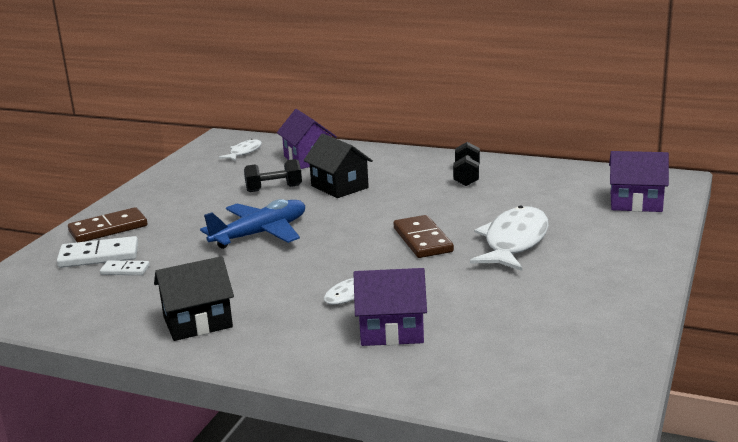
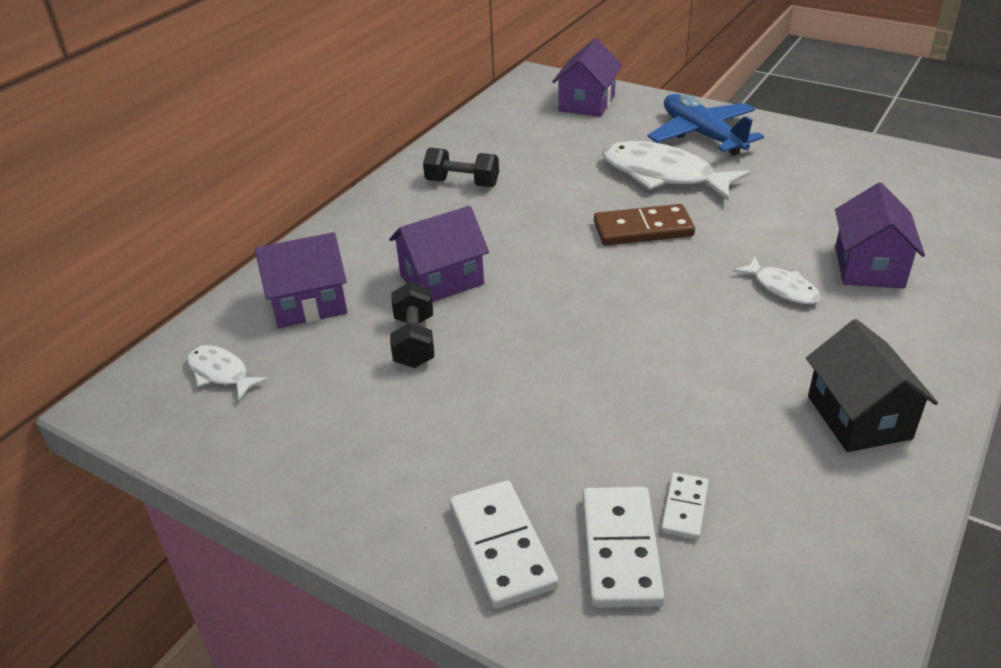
camera: 80 degrees left, 15 degrees up
(108, 229) = (501, 546): brown domino -> white domino
(260, 234) = (584, 358): blue plane -> blue plane (702, 135)
(339, 187) = (442, 280): black house -> purple house

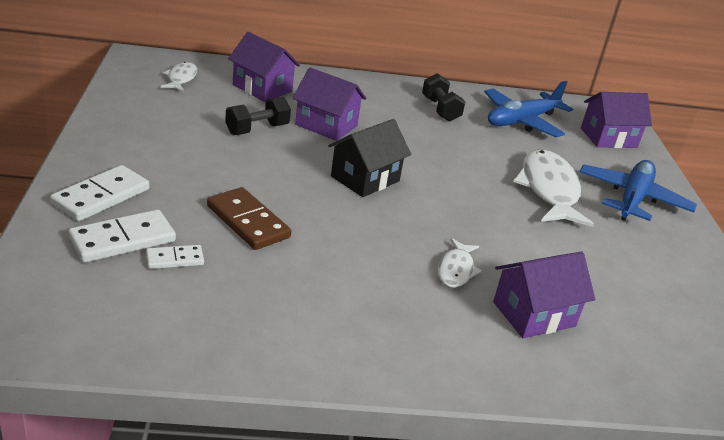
camera: 50 degrees right, 5 degrees down
(522, 140) = (521, 121): none -> blue plane
(643, 229) = (465, 192): brown domino -> brown domino (247, 222)
(858, 417) = (326, 328): black house -> black house (365, 178)

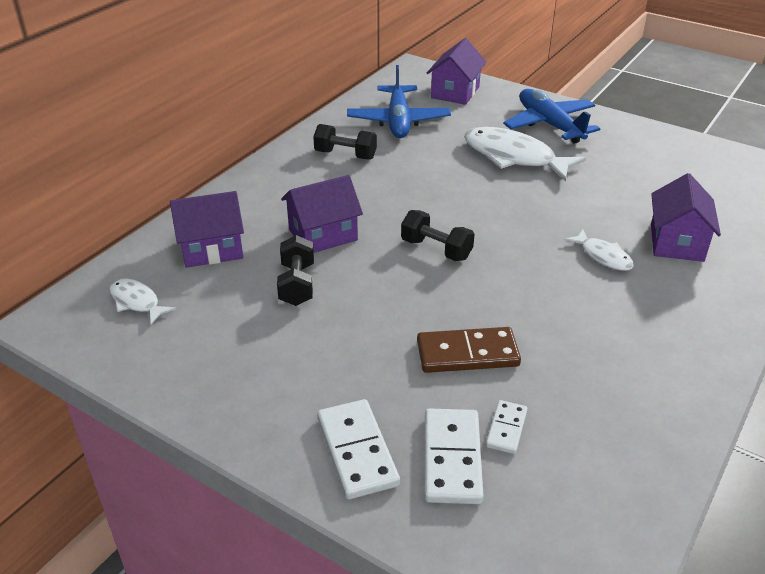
camera: 50 degrees left, 5 degrees up
(365, 178) = (436, 249): black house -> black dumbbell

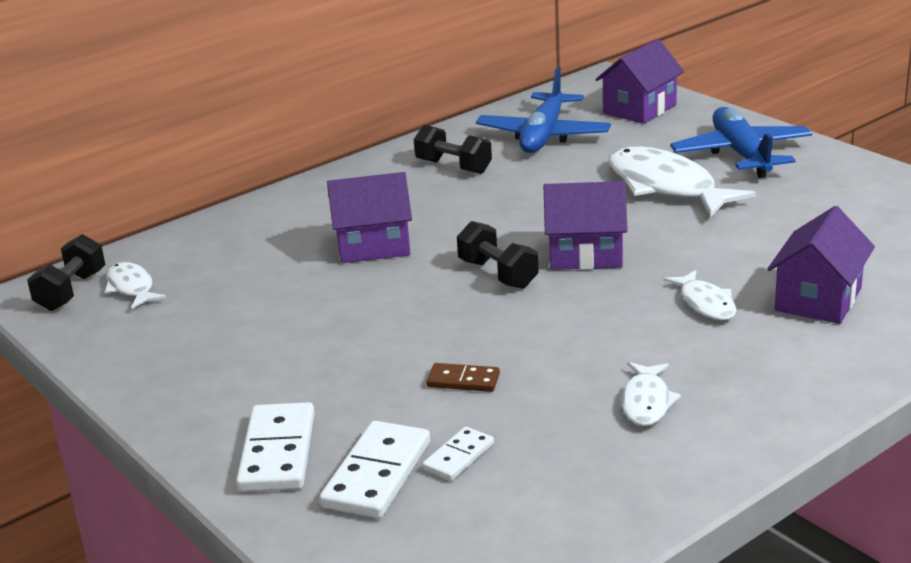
camera: 20 degrees right, 10 degrees down
(212, 249) = (240, 246): purple house -> purple house (585, 254)
(297, 284) = (312, 291): black dumbbell -> black dumbbell (71, 291)
(467, 354) = (463, 381): brown domino -> brown domino, size x0.57
(615, 352) = (646, 402): none -> white fish

